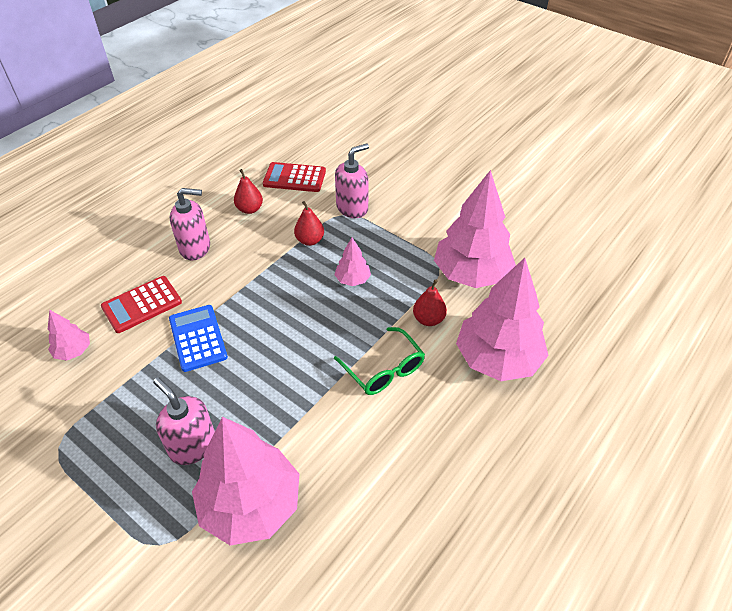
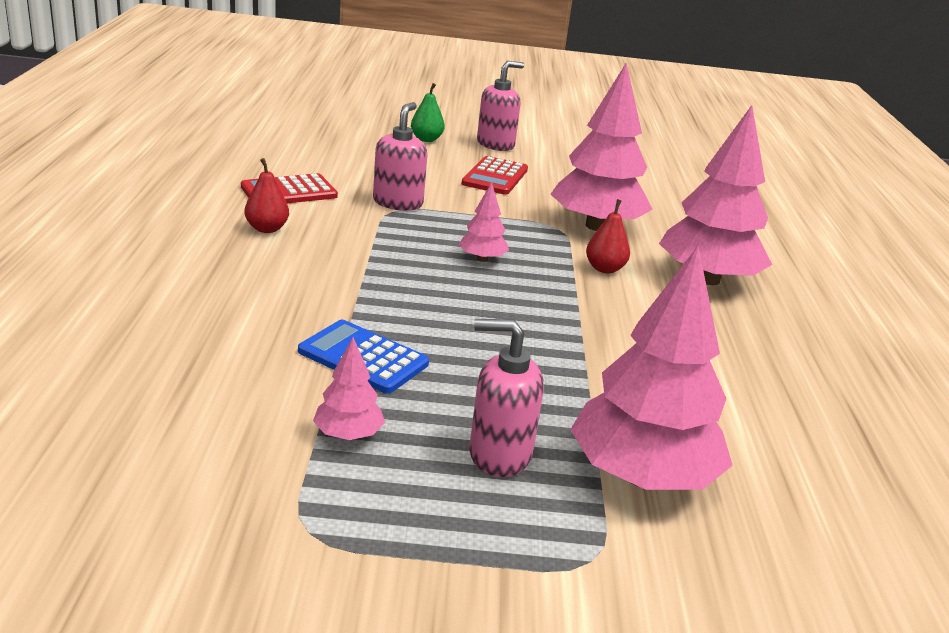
camera: 40 degrees left, 20 degrees down
(73, 351) = (188, 427): pink tree -> pink tree (348, 435)
(142, 304) = (234, 350): red calculator -> red calculator (495, 177)
(195, 248) = (238, 278): pink soap dispenser -> pink soap dispenser (495, 144)
(310, 240) = (385, 239): red pear -> none
(383, 369) = (616, 318): green glasses -> none
(439, 146) = (426, 139): none -> green pear

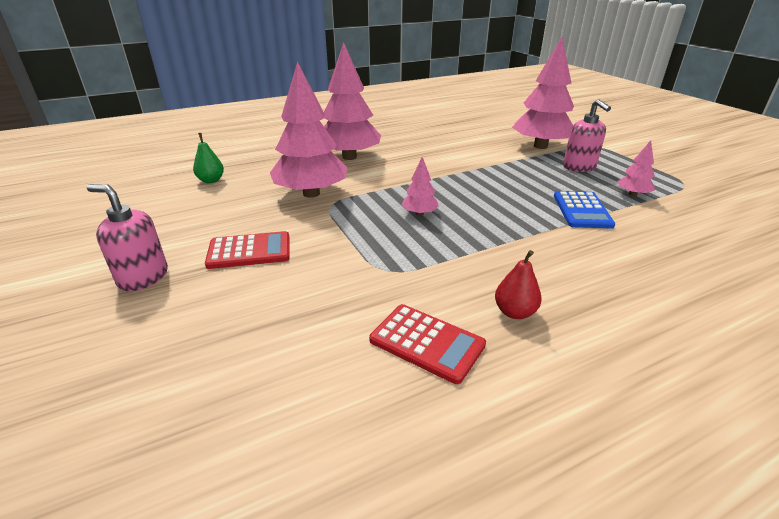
camera: 115 degrees left, 5 degrees up
(398, 203) = (370, 274): pink soap dispenser -> none
(426, 139) = (158, 325): green pear -> green pear (211, 180)
(604, 269) = (376, 180): red pear -> none

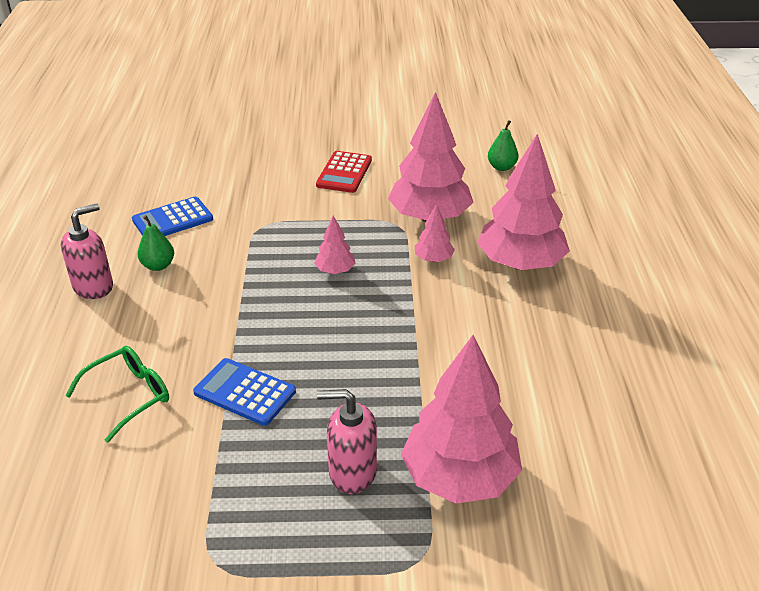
camera: 115 degrees right, 5 degrees up
(143, 277) = (344, 133): pink soap dispenser -> pink soap dispenser (93, 287)
(427, 343) = (172, 220): red calculator -> blue calculator
(514, 312) = (158, 265): red pear -> green pear
(632, 194) = (238, 470): pink tree -> pink tree (433, 259)
(660, 253) = (129, 396): none -> green glasses

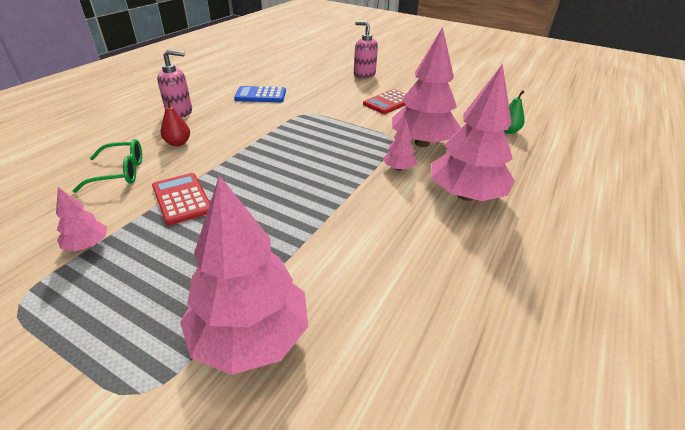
camera: 30 degrees right, 0 degrees up
(150, 330) = (178, 143): none -> red pear
(158, 265) = (224, 114): green pear -> none
(245, 392) = (182, 199): blue calculator -> red calculator
(335, 271) = (322, 151): pink tree -> pink tree (87, 245)
(352, 472) = (179, 287): pink soap dispenser -> pink soap dispenser (364, 74)

